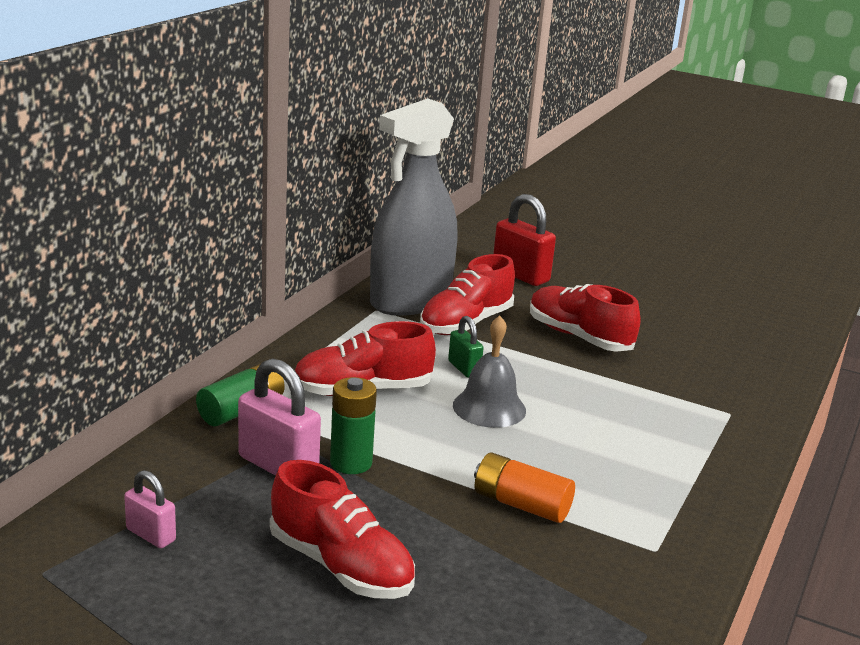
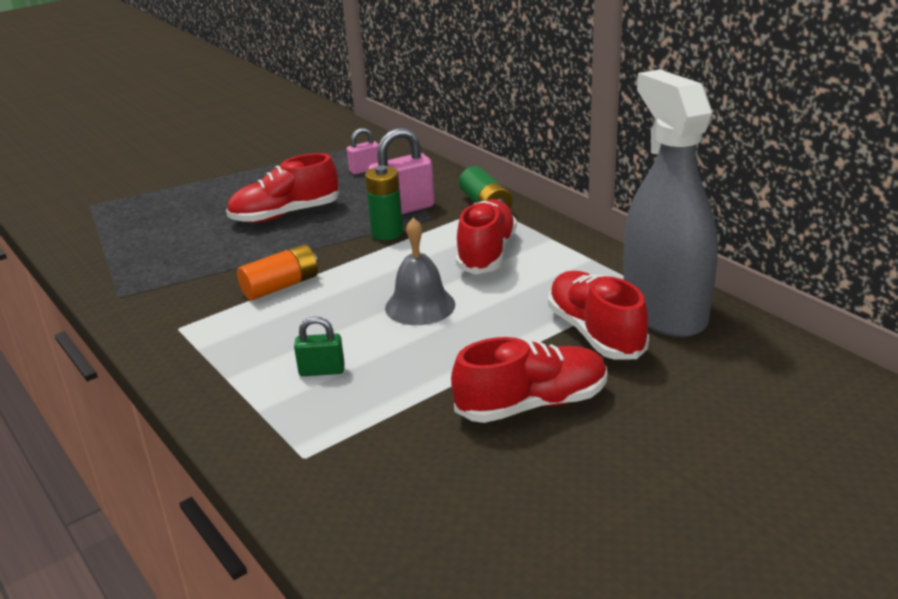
camera: 120 degrees right, 5 degrees up
(464, 368) = (497, 309): green padlock -> green padlock (322, 371)
(520, 275) = (730, 412): red padlock -> none

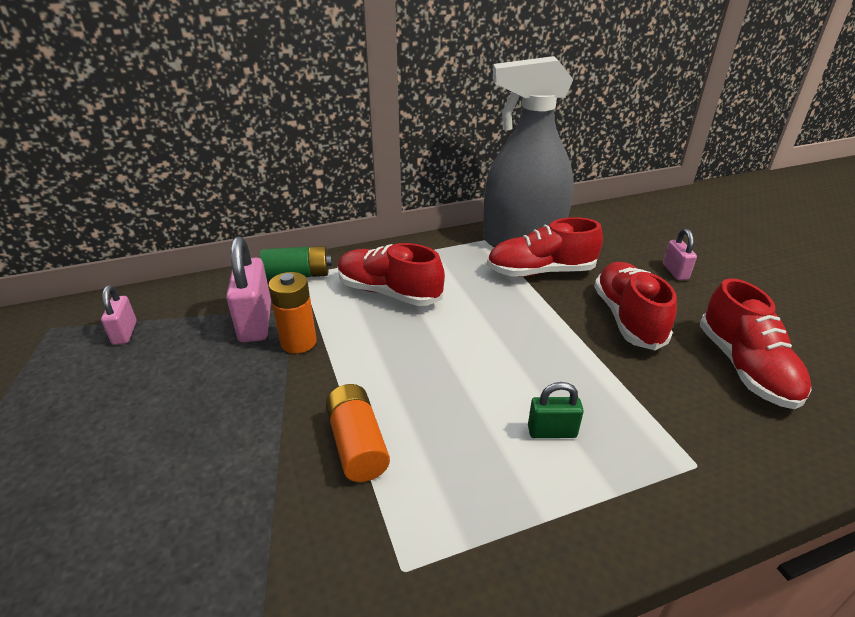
camera: 75 degrees left, 5 degrees up
(285, 214) = (169, 418): red shoe -> red shoe (745, 367)
(322, 371) = (552, 431): green padlock -> green padlock turned 75 degrees clockwise
(387, 233) = (298, 342): green battery -> orange battery
(420, 306) = (459, 346): grey bell -> none
(682, 442) = (675, 272): none -> pink padlock

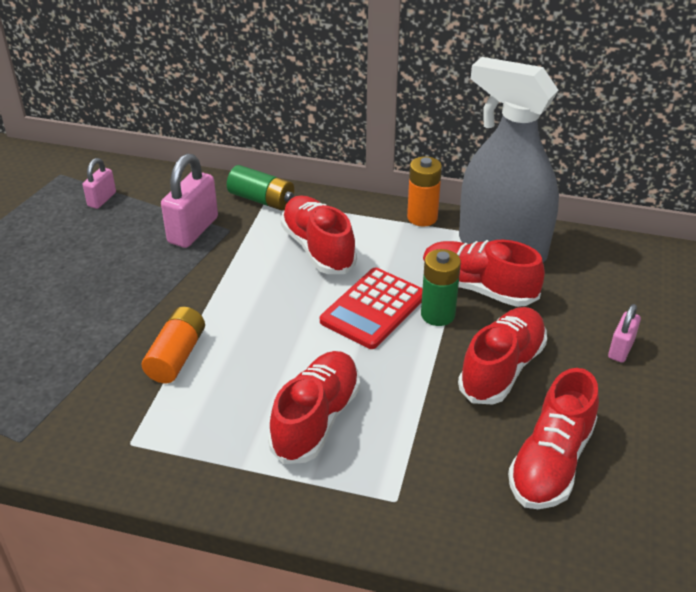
camera: 35 degrees right, 5 degrees up
(298, 342) = (208, 261): orange battery -> orange battery (422, 217)
(486, 318) = (373, 309): none -> red calculator
(537, 301) = (438, 315): none -> green battery
(552, 431) = (316, 419): green padlock -> red shoe

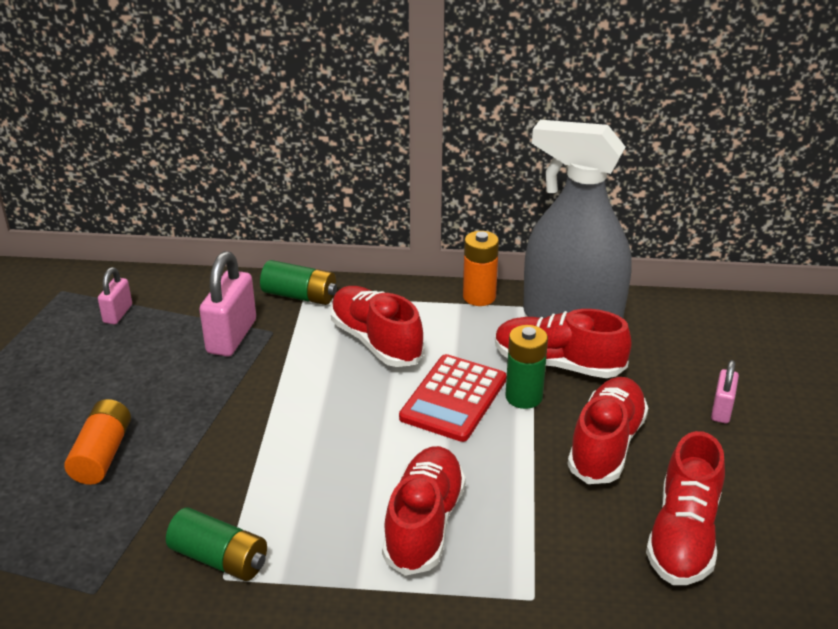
camera: 10 degrees left, 5 degrees down
(131, 426) = (220, 559): none -> green battery
(176, 356) = (250, 475): orange battery -> orange battery (102, 454)

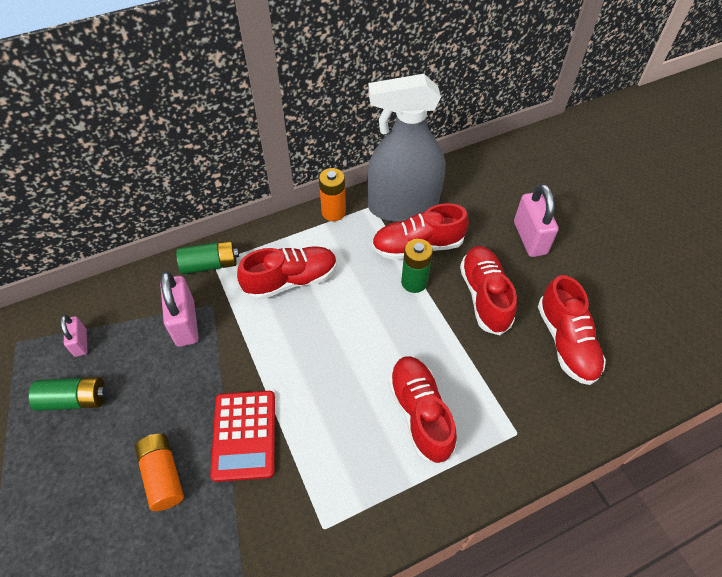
camera: 30 degrees left, 20 degrees up
(220, 559) = (310, 515): green battery -> green battery (74, 399)
(376, 341) = (291, 280): red shoe -> red shoe turned 135 degrees clockwise
(453, 398) = (372, 304): red calculator -> red calculator (244, 435)
(721, 410) = (530, 238): pink padlock -> pink padlock, size x1.76

